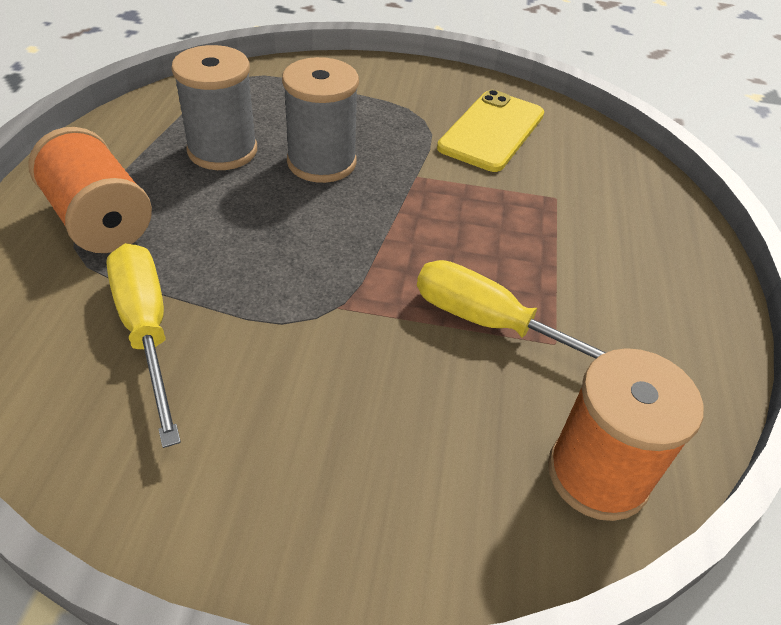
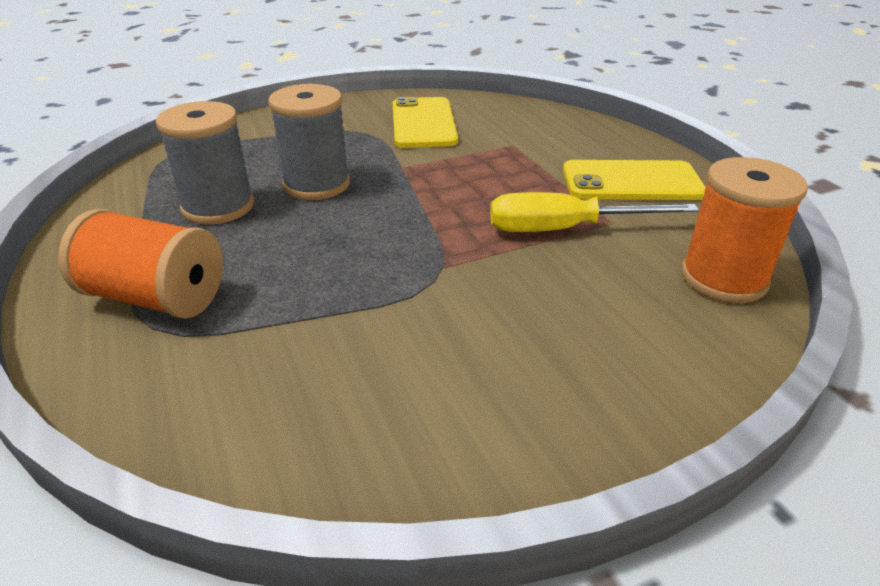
camera: 30 degrees left, 10 degrees down
(147, 330) = (303, 353): yellow screwdriver -> none
(636, 304) = (631, 182): none -> yellow phone

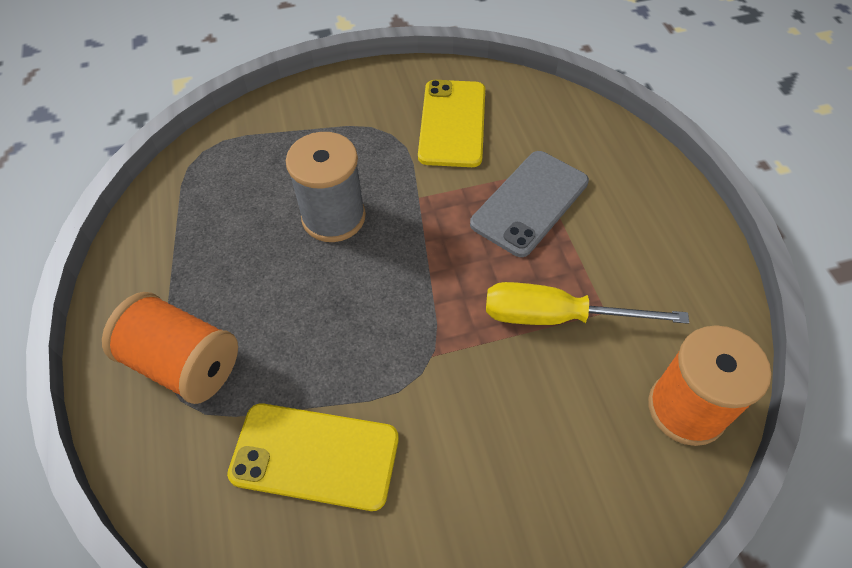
camera: 10 degrees right, 20 degrees up
(218, 207) = (241, 241): grey spool -> none
(512, 162) = (530, 203): none -> grey phone
(631, 182) = (643, 250): yellow phone -> yellow phone (315, 456)

